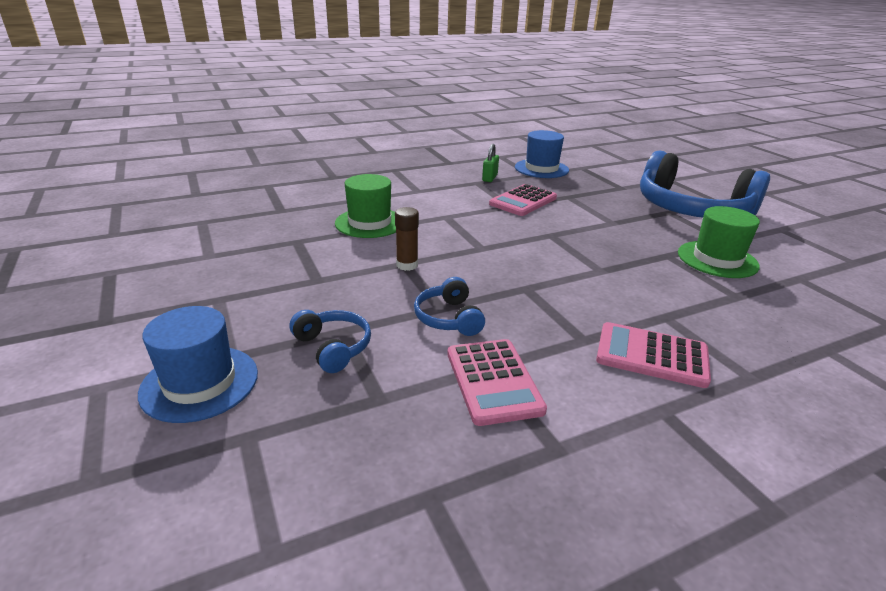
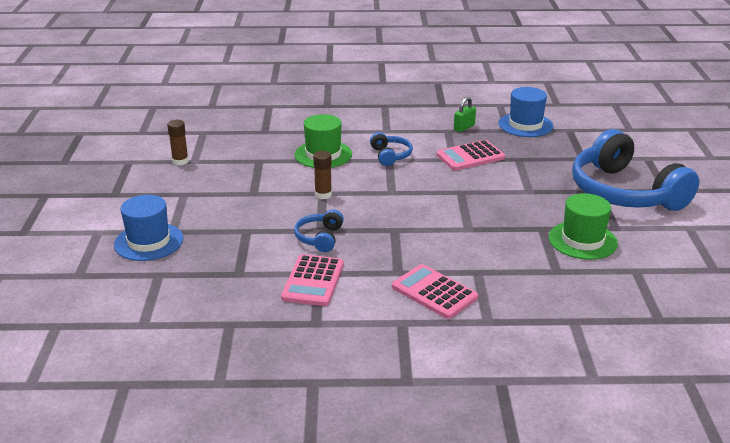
camera: 25 degrees right, 0 degrees up
(189, 259) = (180, 161): none -> brown glue stick
(333, 347) = (233, 239): blue headphones -> blue headphones (390, 155)

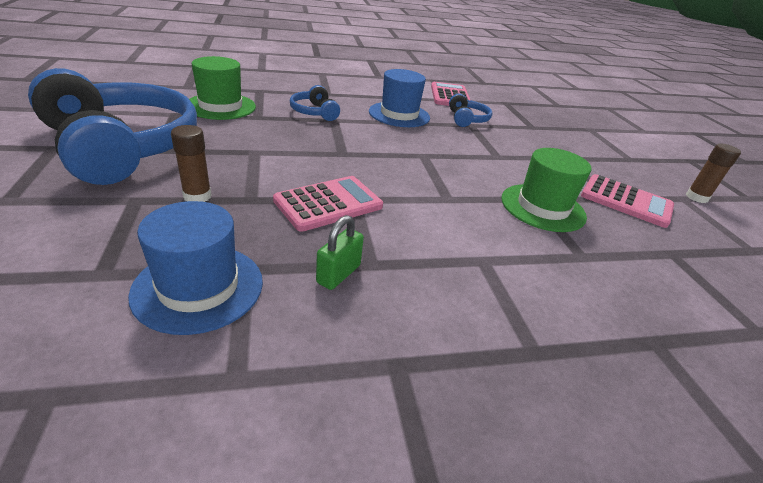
camera: 165 degrees right, 5 degrees up
(149, 242) = (596, 123): blue hat -> blue hat (399, 114)
(323, 195) = (495, 154): brown glue stick -> brown glue stick (197, 196)
(390, 155) = (449, 205): blue headphones -> blue headphones (314, 112)
(434, 292) = (360, 86): pink calculator -> pink calculator (626, 201)

